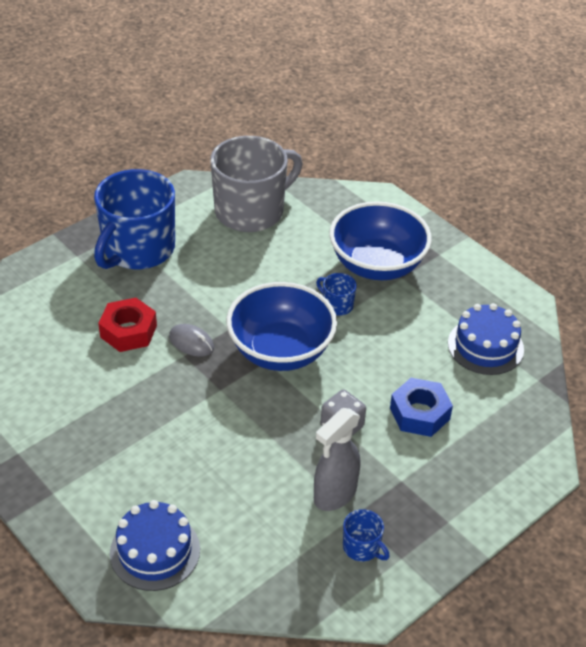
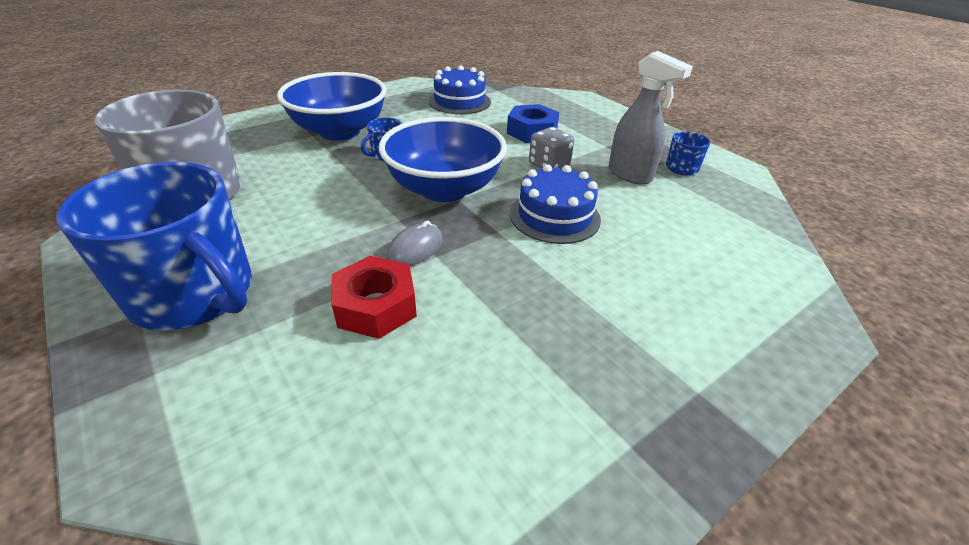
camera: 85 degrees left, 5 degrees down
(155, 551) = (748, 288): blue cake -> blue cake (554, 216)

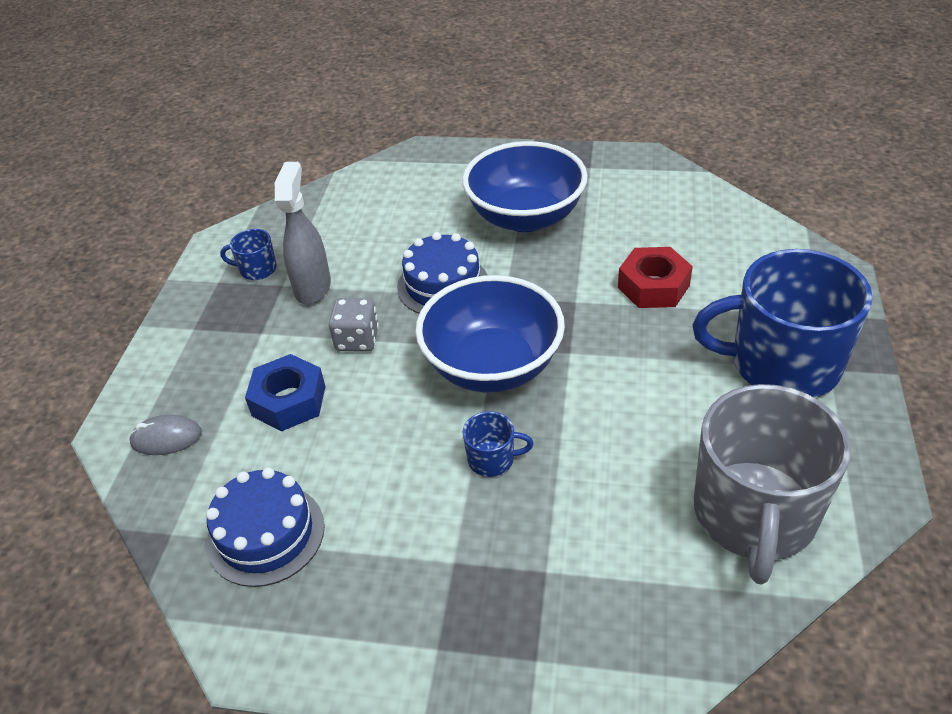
camera: 130 degrees left, 5 degrees up
(194, 294) = (782, 364): blue mug -> blue mug turned 75 degrees counterclockwise
(340, 131) = (503, 556): blue bowl -> blue bowl (525, 217)
(415, 249) = (585, 315): grey mouse -> grey mouse (166, 438)

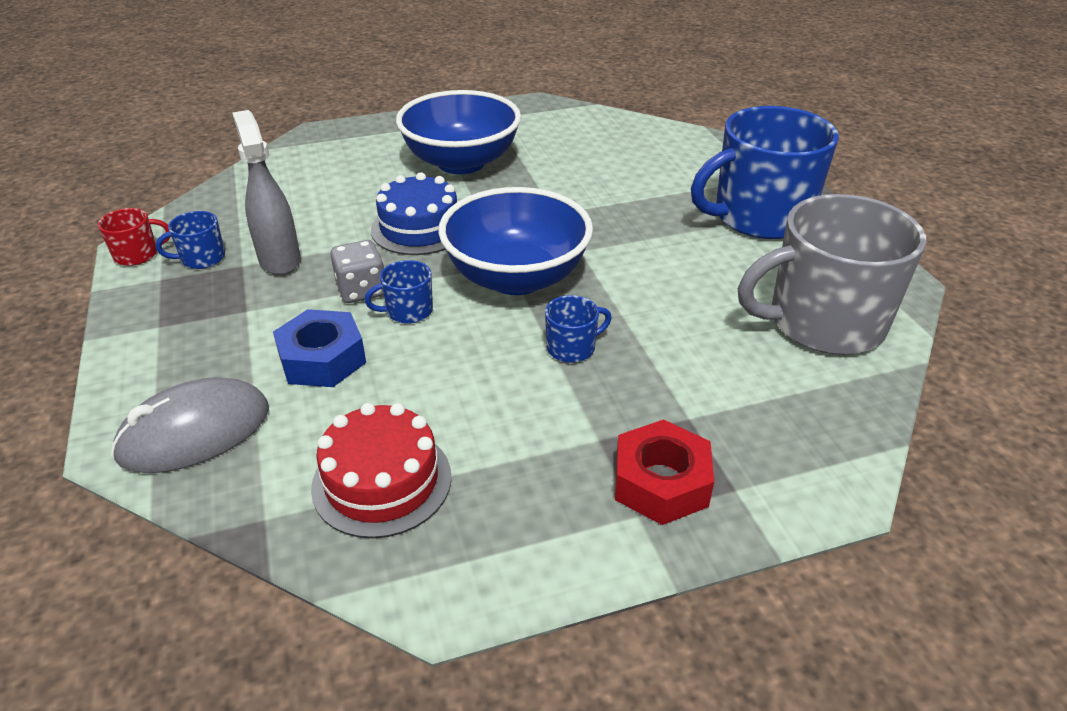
camera: 30 degrees left, 5 degrees down
(166, 438) = (194, 432): grey mouse -> grey mouse, size x1.72
(214, 252) = (137, 254): none -> red mug
(266, 534) = (382, 481): blue cake -> red cake
(381, 374) = (408, 311): none -> blue mug
(653, 286) = (615, 188): red nut -> red nut (661, 482)
(754, 515) = (823, 322): grey mug -> grey mug turned 90 degrees clockwise

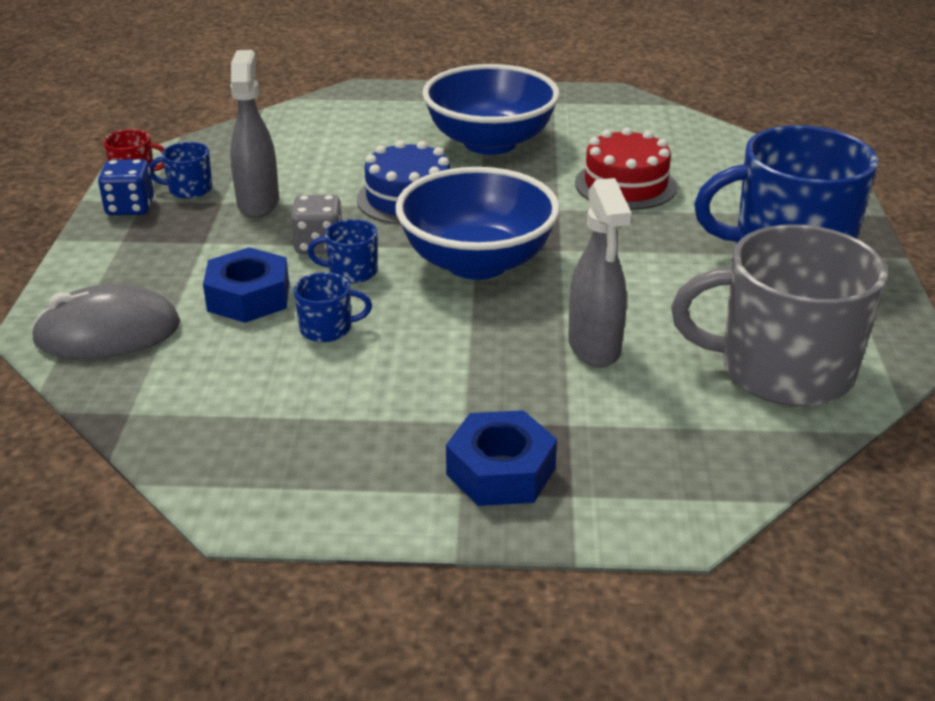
camera: 20 degrees right, 5 degrees down
(149, 289) = (130, 207): none -> blue dice
(382, 481) = (243, 408): red cake -> red cake (625, 185)
(572, 348) = (491, 337): blue mug -> blue mug (327, 329)
(661, 482) = (500, 471): red nut -> blue nut
(665, 337) = (594, 348): none -> grey spray bottle

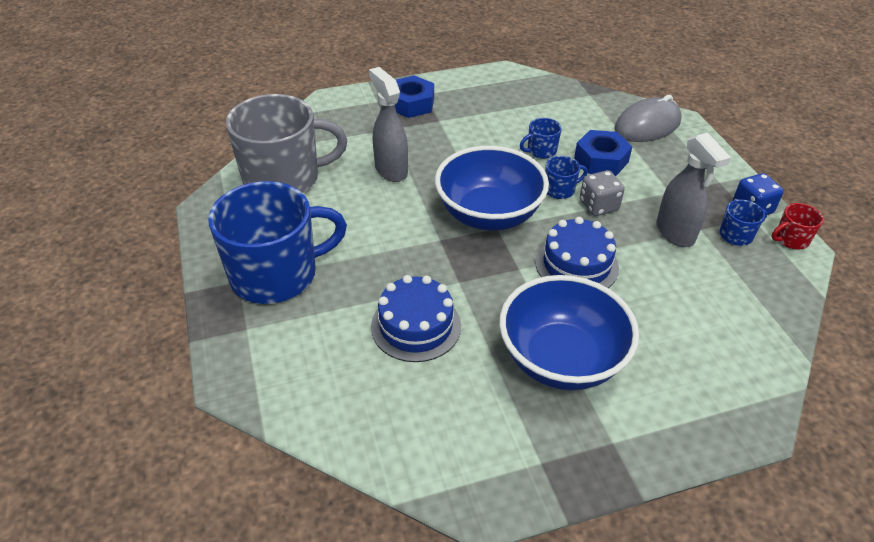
camera: 160 degrees right, 10 degrees up
(625, 185) = (416, 326): red cake -> blue cake

